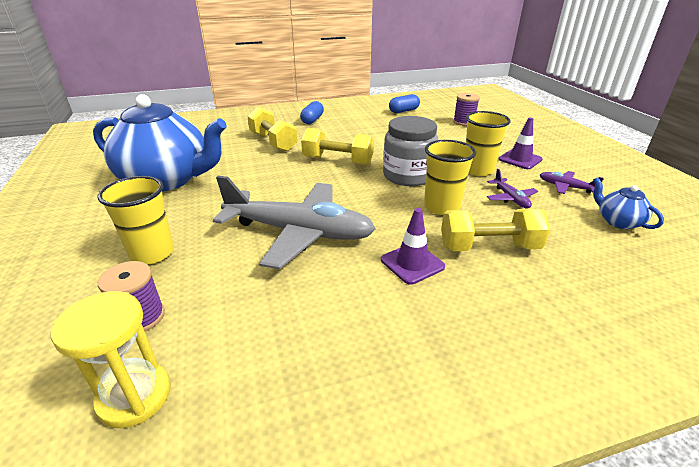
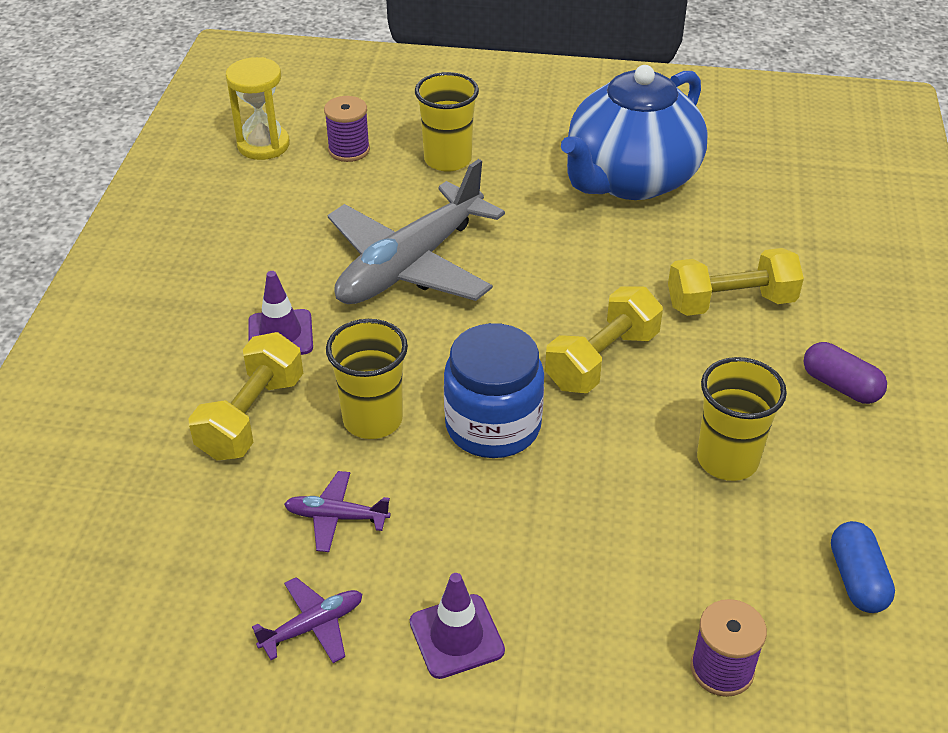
camera: 115 degrees right, 10 degrees up
(312, 120) = (840, 386): blue capsule -> purple capsule
(408, 176) = (493, 426): grey jar -> blue jar
(478, 170) = (456, 535): yellow cup -> yellow cup (727, 459)
(618, 221) = (181, 609): blue teapot -> none

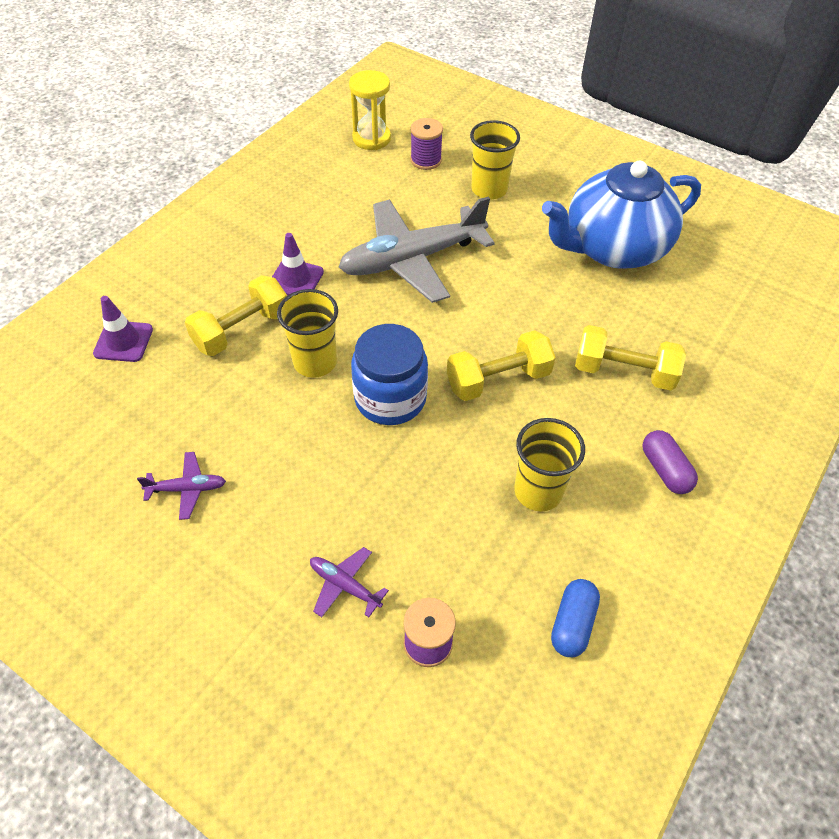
camera: 25 degrees right, 10 degrees up
(336, 517) = (248, 421): purple plane -> purple plane (344, 585)
(456, 636) = (269, 536): purple traffic cone -> purple traffic cone (123, 341)

